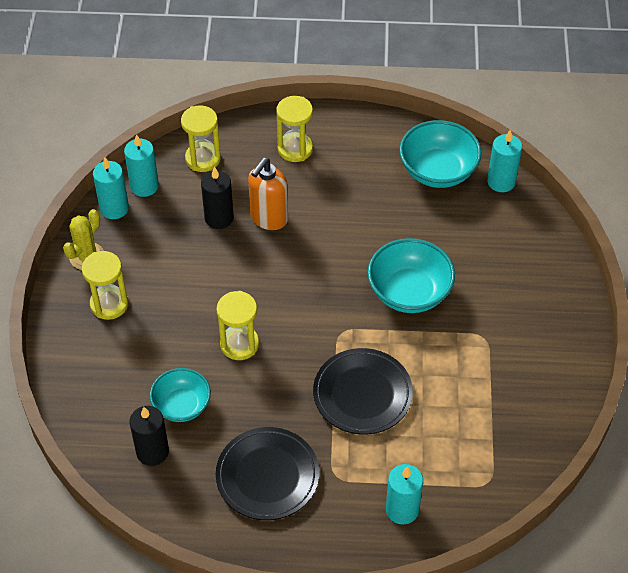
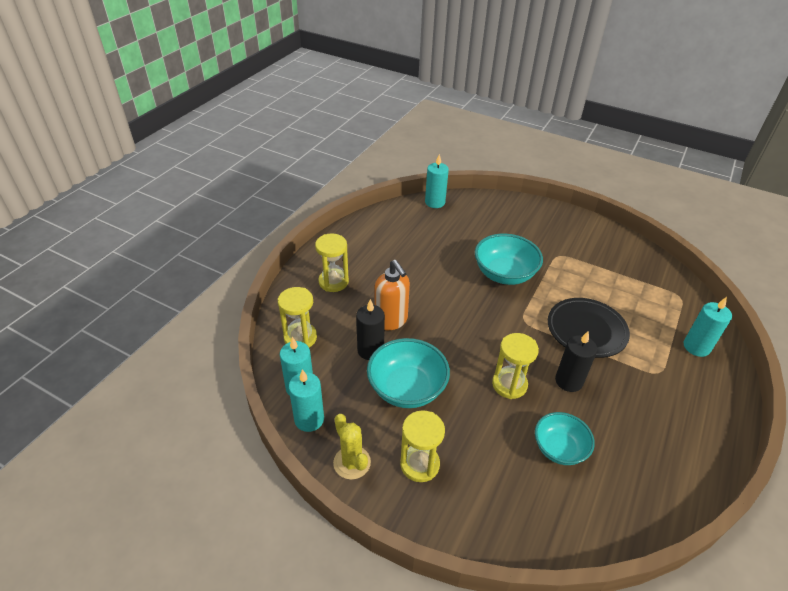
camera: 65 degrees left, 10 degrees down
(152, 452) = (604, 490): black candle -> black candle (568, 381)
(267, 476) = (650, 415): black plate -> none
(438, 171) = (407, 224): turquoise bowl -> turquoise bowl (407, 388)

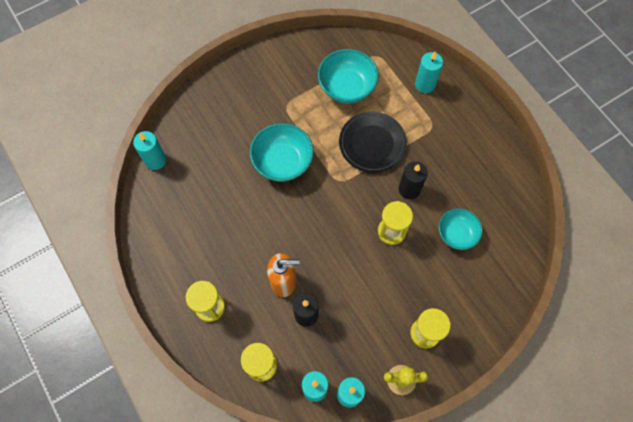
camera: 60 degrees left, 25 degrees up
(407, 388) = (357, 306): turquoise bowl -> turquoise bowl (347, 87)

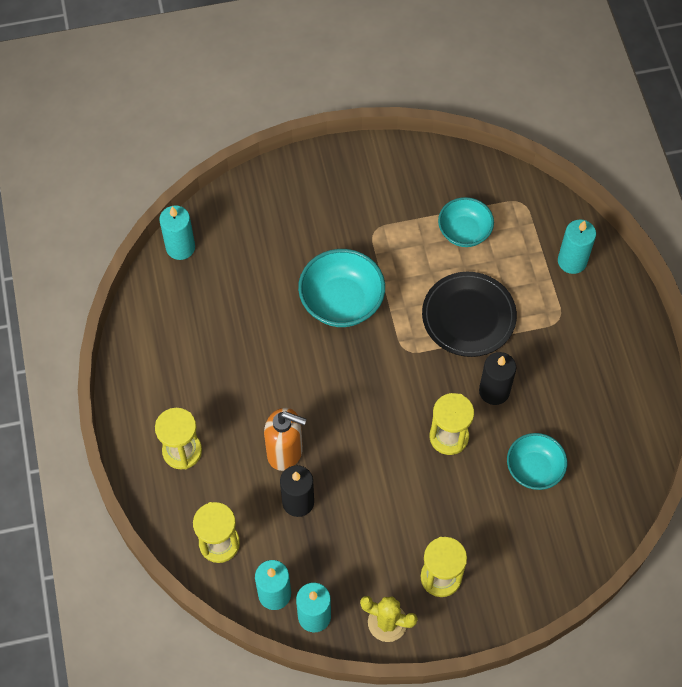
camera: 20 degrees right, 5 degrees down
(347, 87) = (464, 232): turquoise bowl -> turquoise bowl, size x0.66

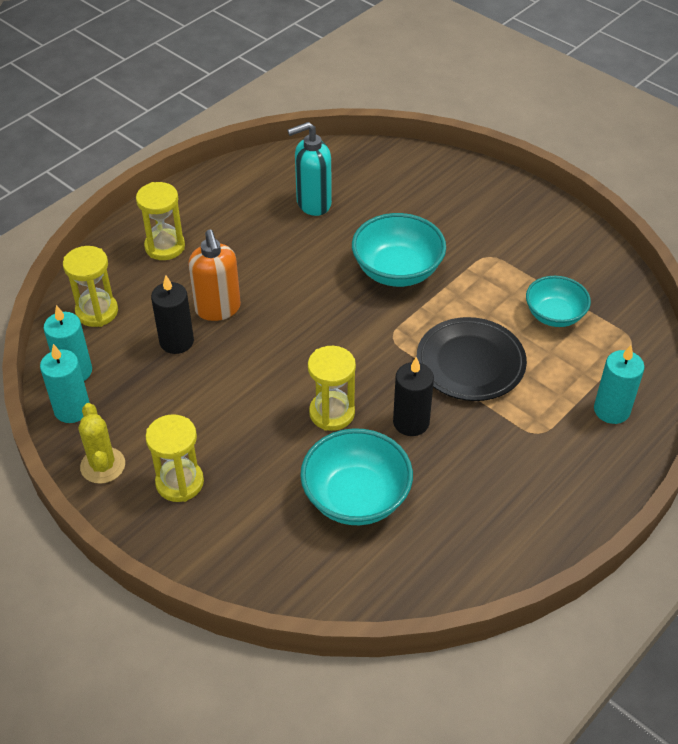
camera: 55 degrees right, 15 degrees down
(180, 247) = (349, 153): turquoise candle -> none
(219, 311) = (313, 203): none -> turquoise soap dispenser
(534, 469) = (356, 497): turquoise bowl -> turquoise bowl, size x1.51

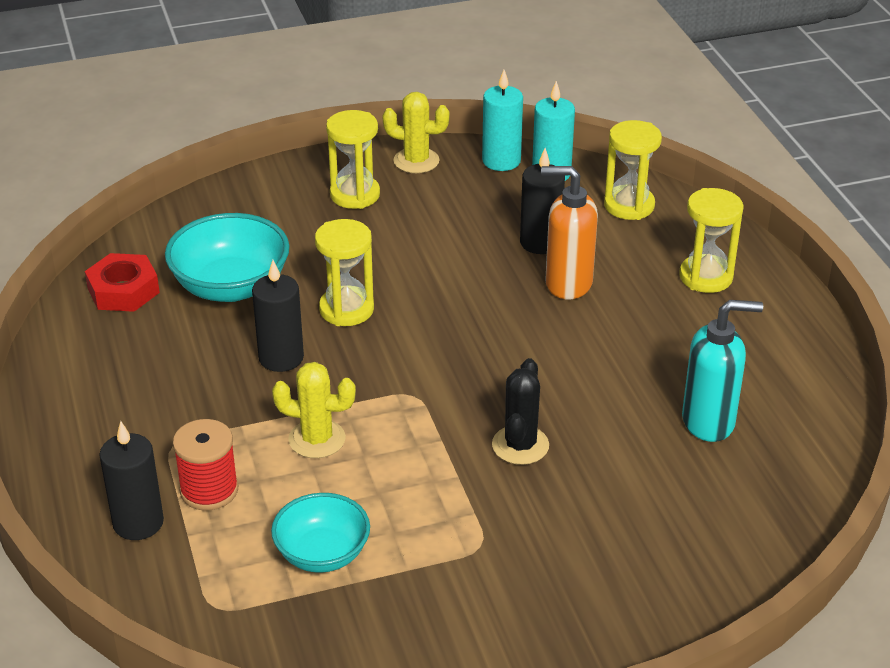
camera: 120 degrees right, 10 degrees down
(313, 203) = (709, 422): turquoise soap dispenser -> turquoise soap dispenser turned 75 degrees clockwise
(397, 271) = (520, 445): turquoise bowl -> black cactus
(412, 567) = (123, 291): none -> red nut
(470, 363) = (317, 439): black plate -> yellow cactus
(557, 391) = (209, 490): none -> red spool
(611, 410) = (138, 522): turquoise candle -> black candle

